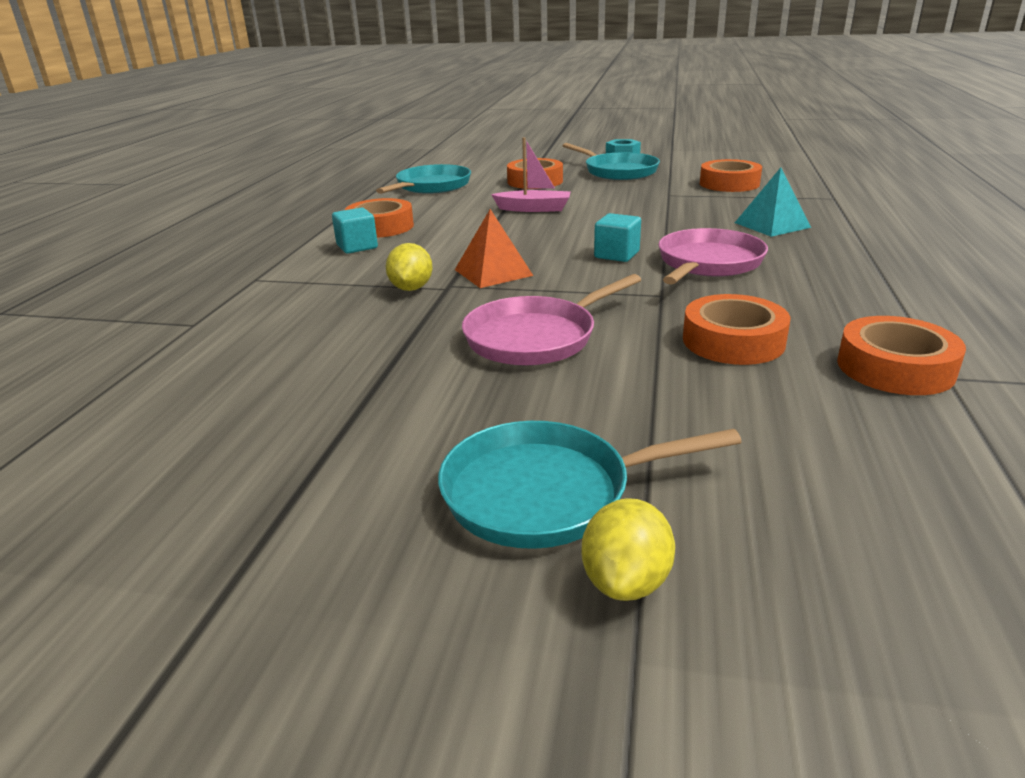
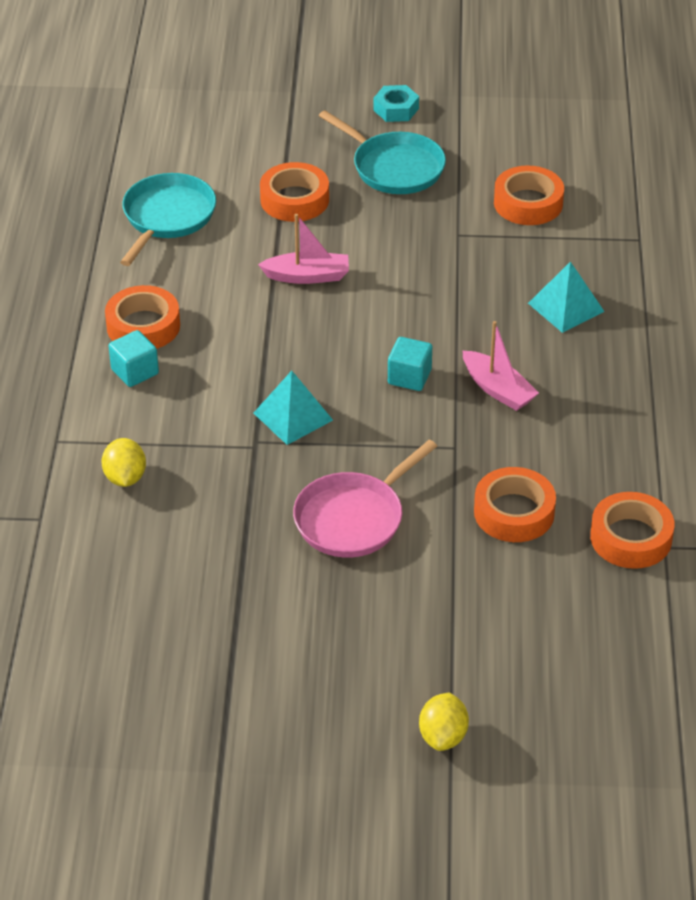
camera: 10 degrees left, 15 degrees up
(411, 288) = (221, 449): yellow lemon -> yellow lemon (125, 477)
(493, 272) = (293, 416): orange pyramid -> turquoise pyramid
(546, 492) = (389, 679): turquoise pan -> none
(708, 263) = (498, 389): pink pan -> pink boat

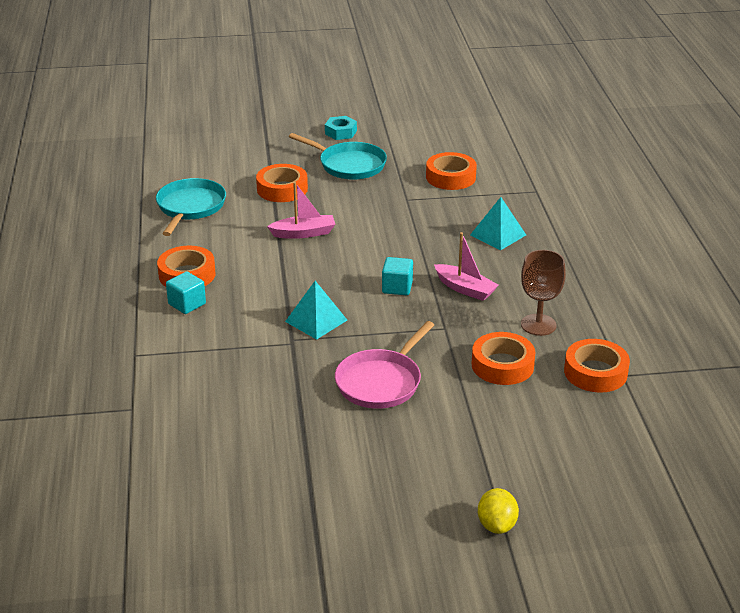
camera: 10 degrees left, 10 degrees down
(125, 477) = (194, 374): yellow lemon -> none
(578, 457) = (538, 325): none -> brown goblet

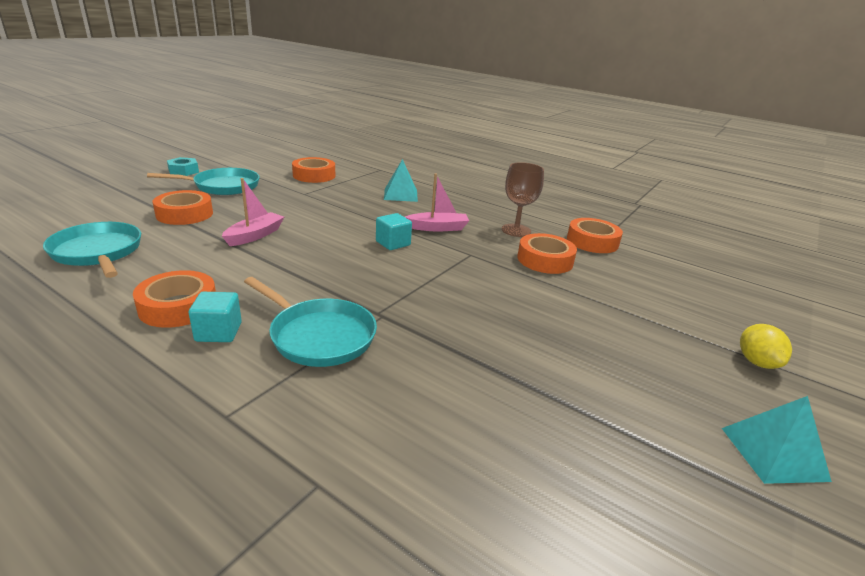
camera: 50 degrees left, 5 degrees down
(235, 336) = (319, 336): none -> turquoise pan
(316, 321) = (373, 289): turquoise pyramid -> turquoise pyramid (773, 453)
(381, 382) = (501, 308): pink pan -> none
(496, 525) = (756, 362): yellow lemon -> yellow lemon turned 45 degrees clockwise

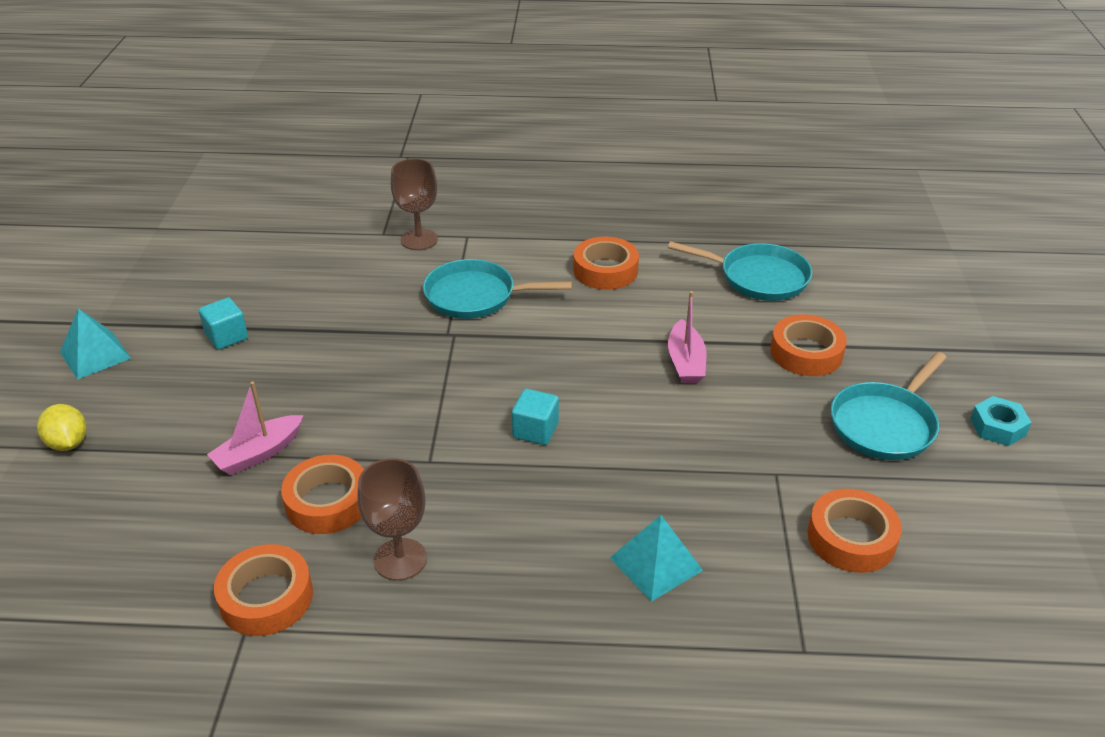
camera: 150 degrees right, 10 degrees up
(218, 332) = (546, 268): turquoise cube -> turquoise cube (226, 336)
(285, 443) = (419, 240): none -> brown goblet
(438, 228) = (513, 497): pink boat -> pink boat (258, 453)

